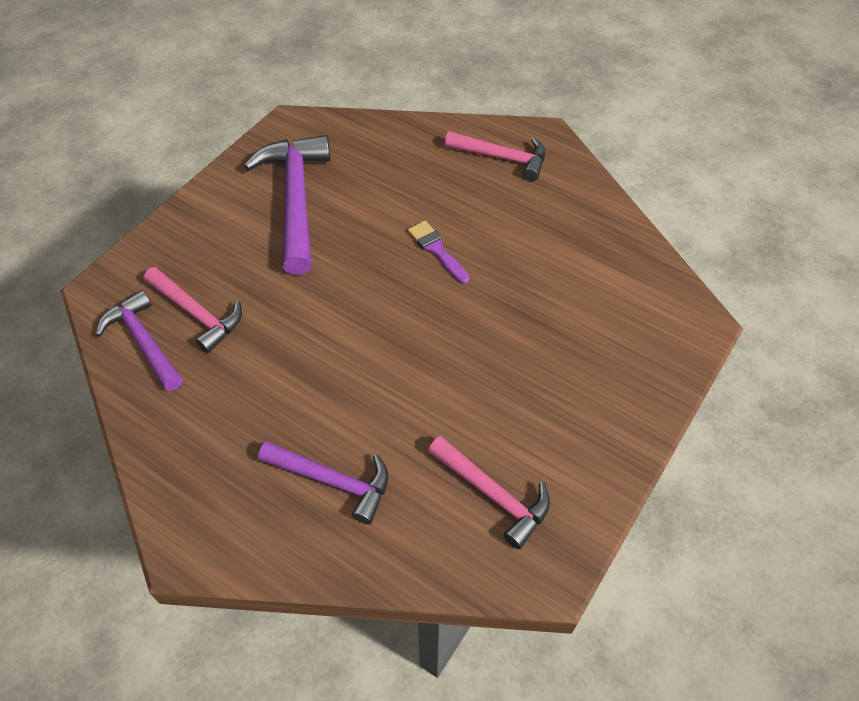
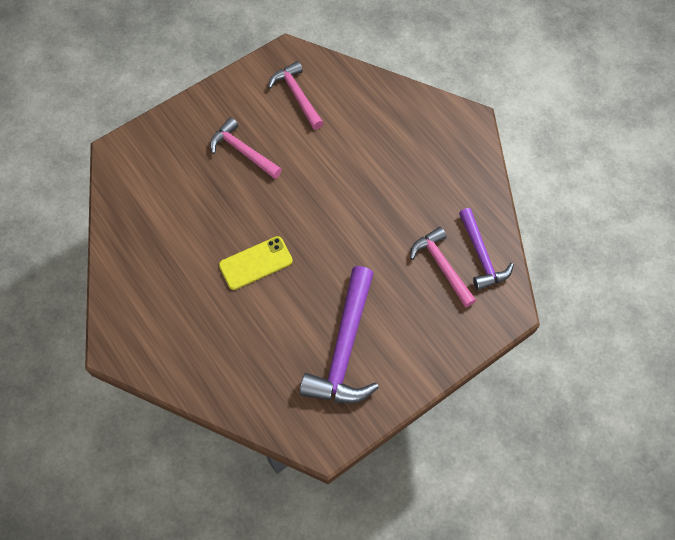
camera: 160 degrees left, 10 degrees up
(333, 481) = (382, 129): purple hammer -> none
(437, 250) = (256, 263): purple brush -> yellow phone
(502, 158) = (162, 336): pink hammer -> pink hammer (243, 151)

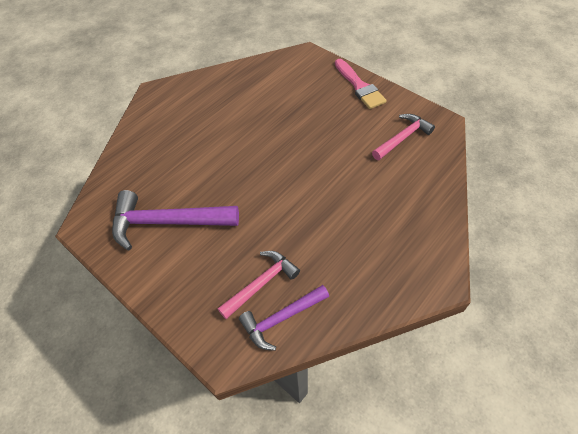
camera: 80 degrees right, 10 degrees down
(202, 111) = (359, 86): none -> pink brush
(243, 151) = (333, 117): pink hammer -> none
(256, 263) = (234, 148): yellow phone -> none

